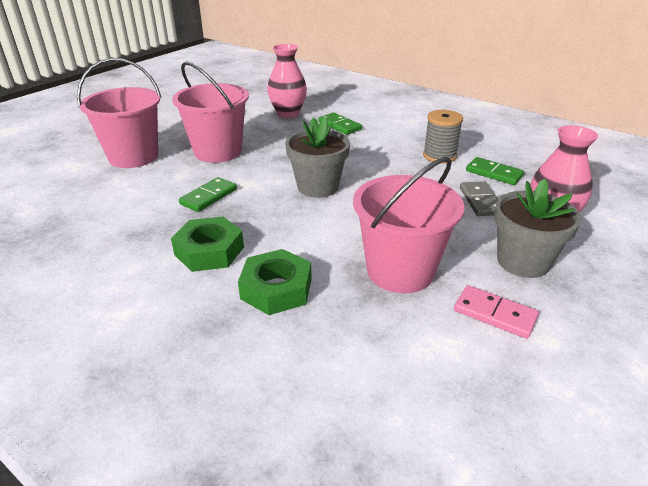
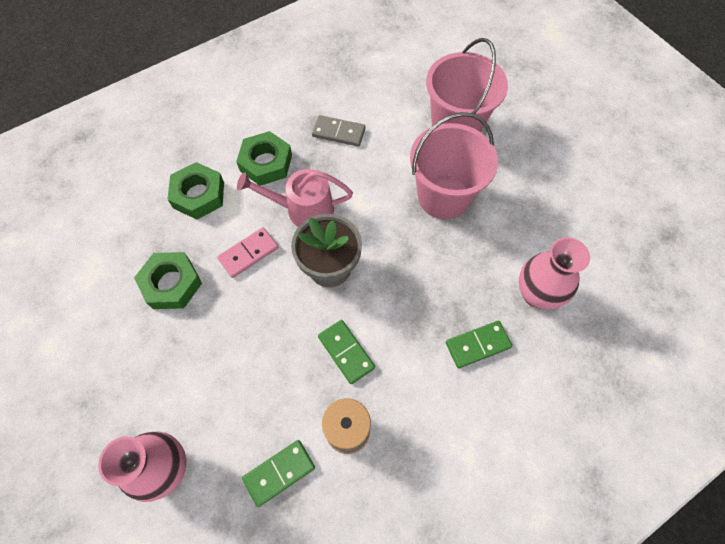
camera: 110 degrees right, 30 degrees up
(209, 197) = (349, 175): green domino -> green domino (346, 352)
(262, 213) = (303, 209): none -> pink watering can
(400, 271) = (171, 284): pink bucket -> green nut
(480, 201) = (232, 415): grey domino -> grey domino (338, 132)
(494, 314) = (91, 326): pink domino -> pink domino (248, 254)
(523, 261) = (127, 389): grey flower pot -> none

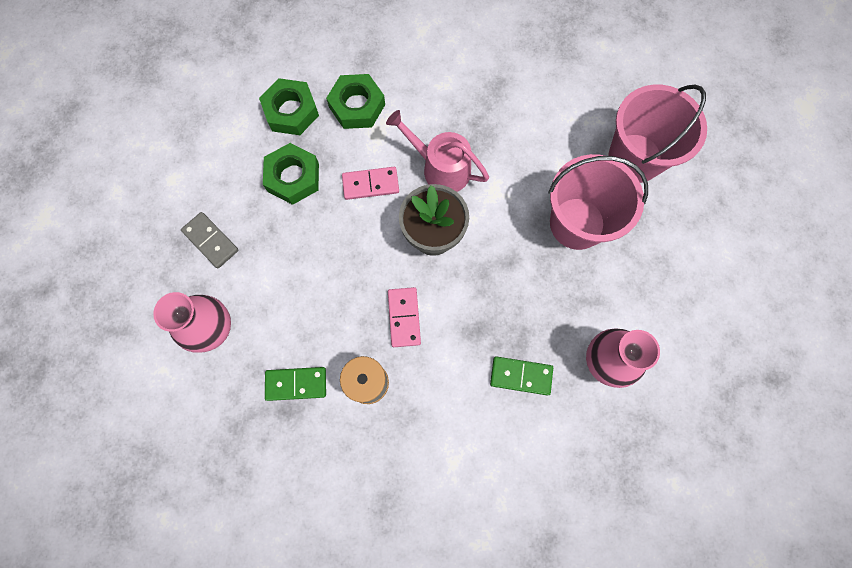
camera: 30 degrees right, 10 degrees up
(266, 163) = (432, 104): green nut -> green nut (291, 111)
(338, 132) = (516, 107): grey domino -> grey domino (211, 241)
(346, 352) = (404, 317): green domino -> pink domino

